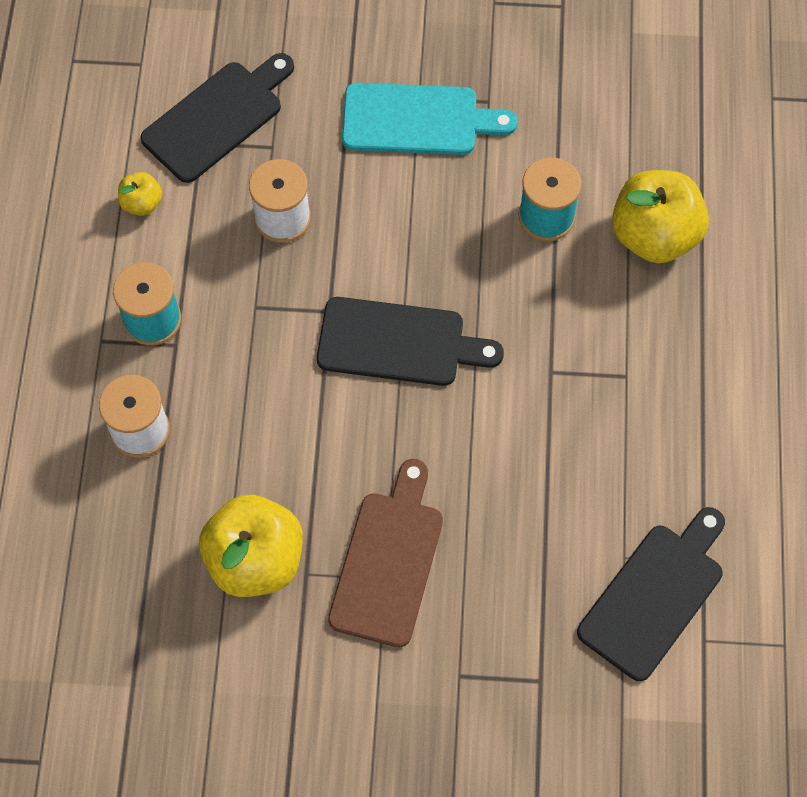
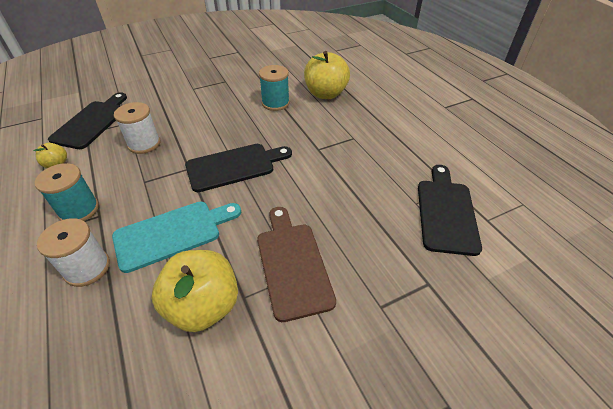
camera: 30 degrees left, 20 degrees down
(418, 120) = (196, 94): turquoise cutting board -> turquoise cutting board (173, 233)

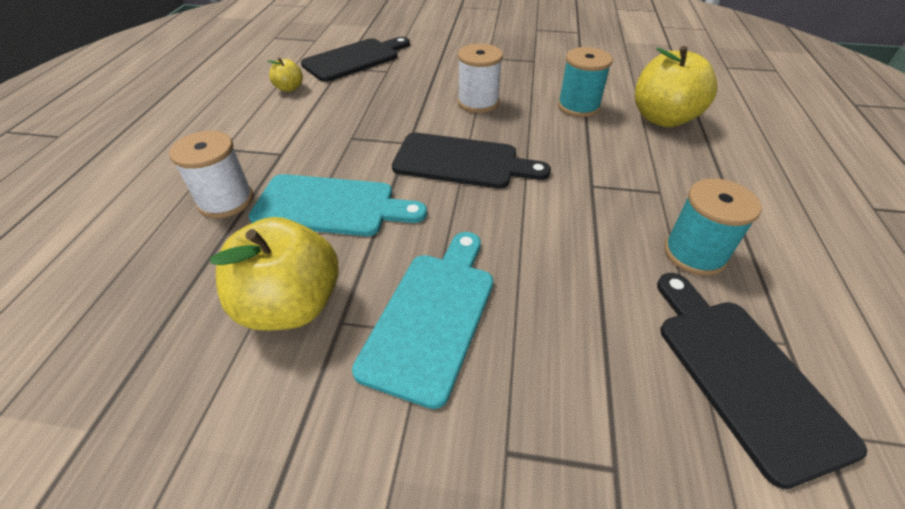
camera: 35 degrees right, 0 degrees up
(79, 210) = (269, 140): turquoise spool -> turquoise spool (694, 253)
(144, 144) = (385, 98): white spool -> white spool (478, 102)
(292, 264) = (432, 316): brown cutting board -> turquoise cutting board
(446, 212) = (742, 374): black cutting board -> black cutting board turned 60 degrees counterclockwise

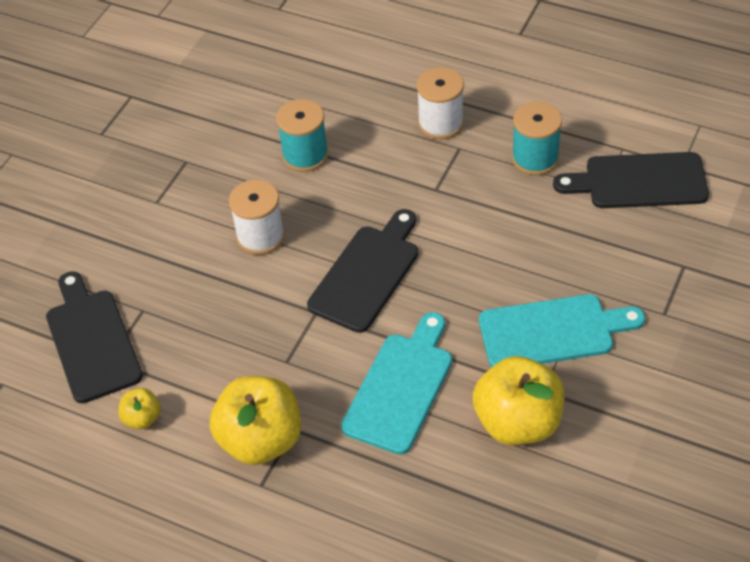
camera: 70 degrees left, 5 degrees up
(226, 201) = (362, 476): white spool -> white spool (440, 123)
(432, 316) = (552, 332): turquoise cutting board -> turquoise cutting board turned 135 degrees clockwise
(663, 118) = (354, 100): yellow apple -> yellow apple (261, 440)

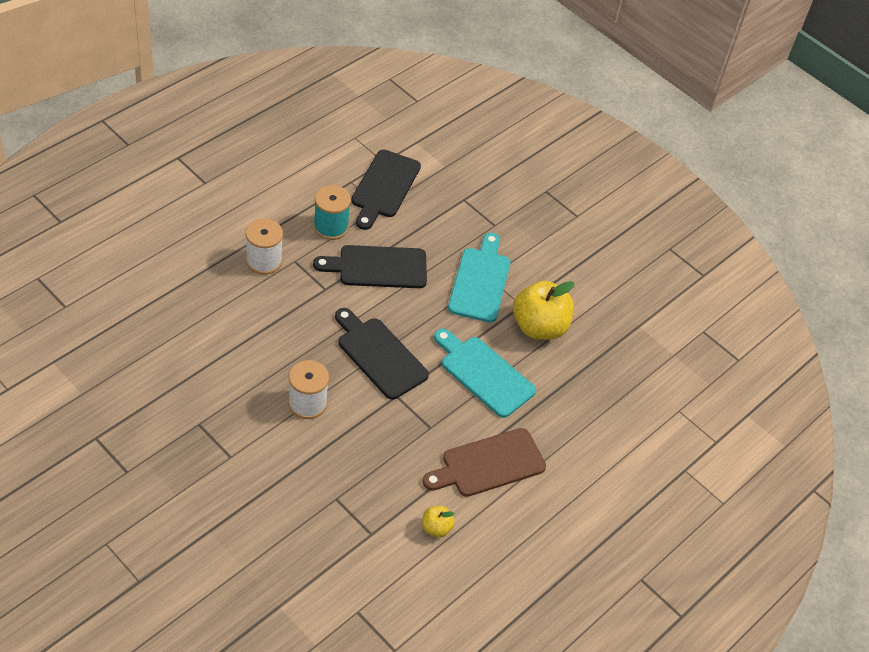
camera: 80 degrees left, 0 degrees up
(92, 340) = (348, 540): black cutting board -> black cutting board (377, 267)
(261, 440) = (488, 464): yellow apple -> brown cutting board
(305, 155) = (243, 348): turquoise spool -> none

